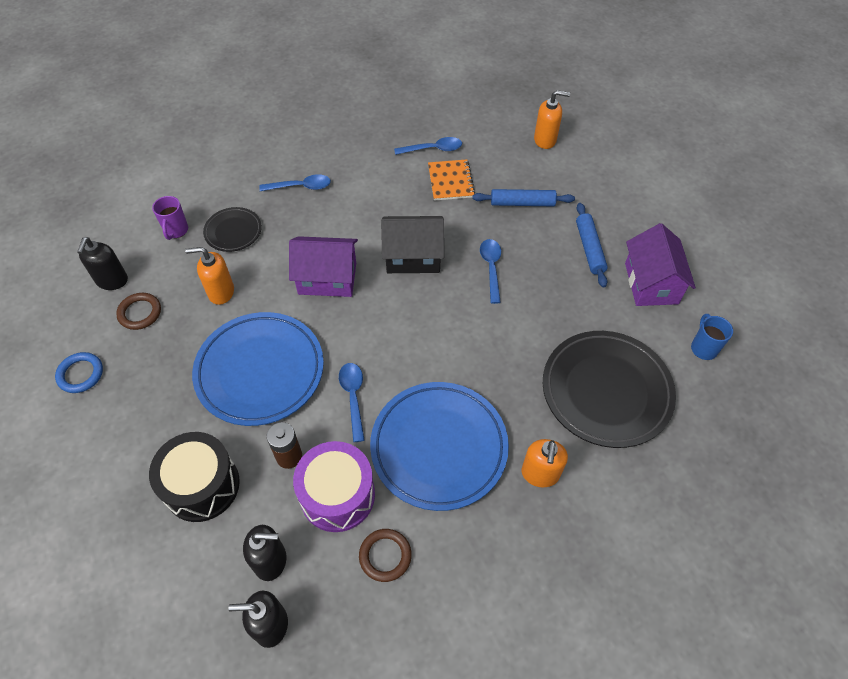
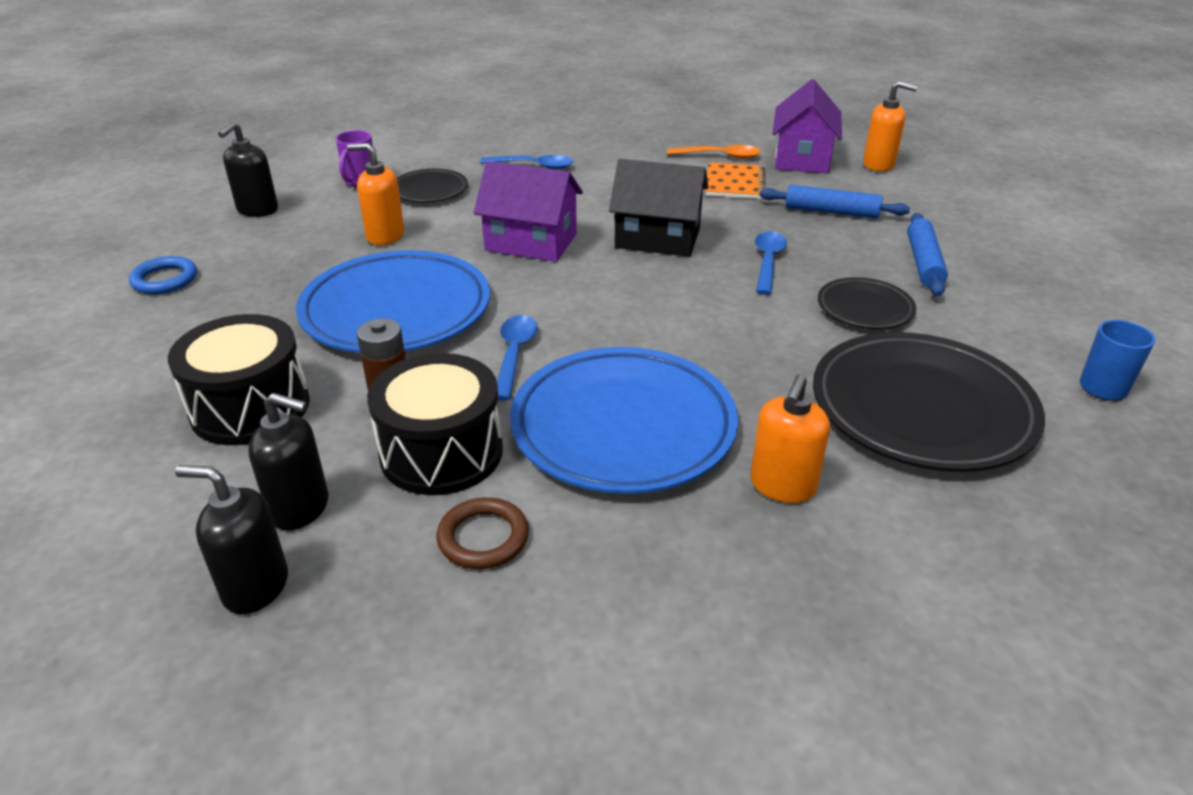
camera: 15 degrees right, 20 degrees down
(140, 313) = (273, 239): brown ring -> none
(337, 495) = (441, 452): purple drum -> black drum
(433, 149) = (720, 156): blue spoon -> orange spoon
(560, 304) = (864, 308): none -> black plate
(651, 283) = (1018, 307): purple house -> purple house (802, 158)

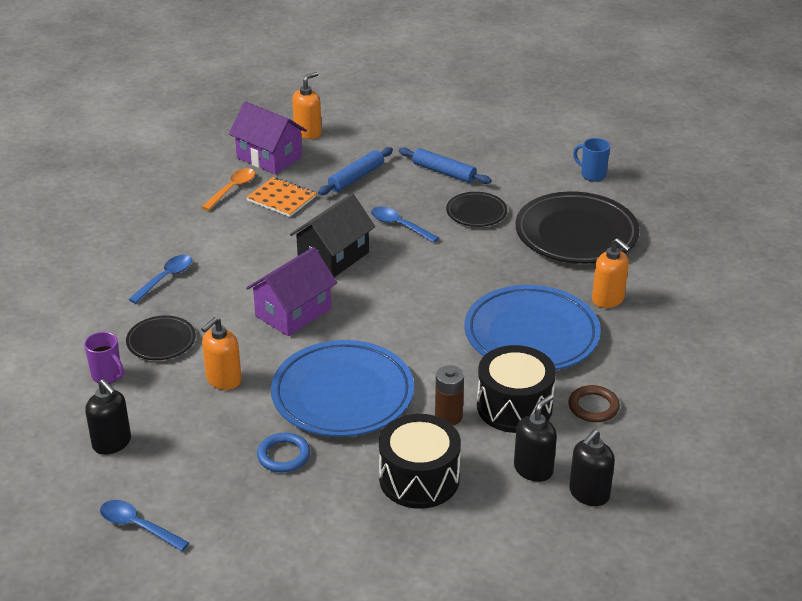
camera: 65 degrees left, 0 degrees up
(165, 279) = (202, 509): blue ring -> blue ring (283, 455)
(514, 354) = (433, 356): blue spoon -> blue spoon (138, 526)

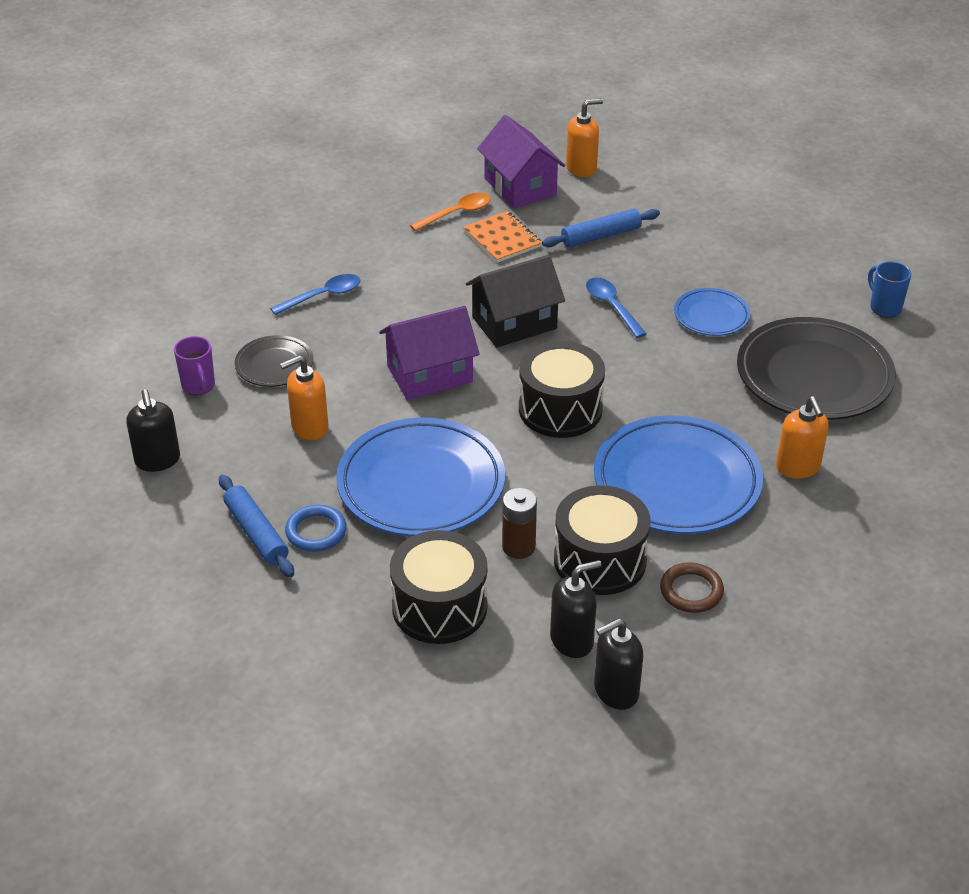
camera: 25 degrees right, 5 degrees up
(138, 526) = (126, 557): blue spoon -> none
(411, 309) = (560, 409): none -> black drum
(444, 172) = (706, 256): blue rolling pin -> blue rolling pin (256, 533)
(476, 213) = (711, 316): black plate -> blue plate

